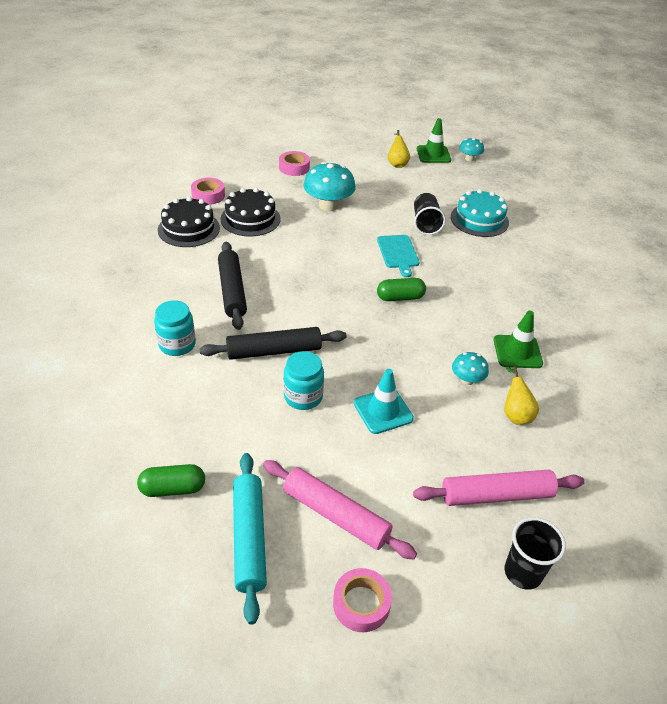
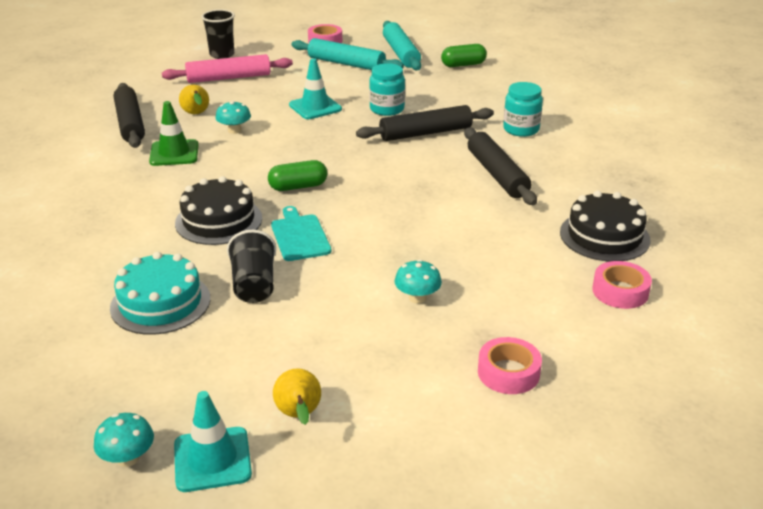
camera: 175 degrees right, 10 degrees down
(250, 219) = (528, 260): black cake -> black cake (218, 220)
(328, 205) = (417, 298): turquoise mushroom -> turquoise mushroom, size x0.54
(335, 515) = (346, 64): pink rolling pin -> turquoise rolling pin
(433, 154) = (212, 459): green traffic cone -> turquoise traffic cone
(582, 406) = (130, 123): none -> black rolling pin

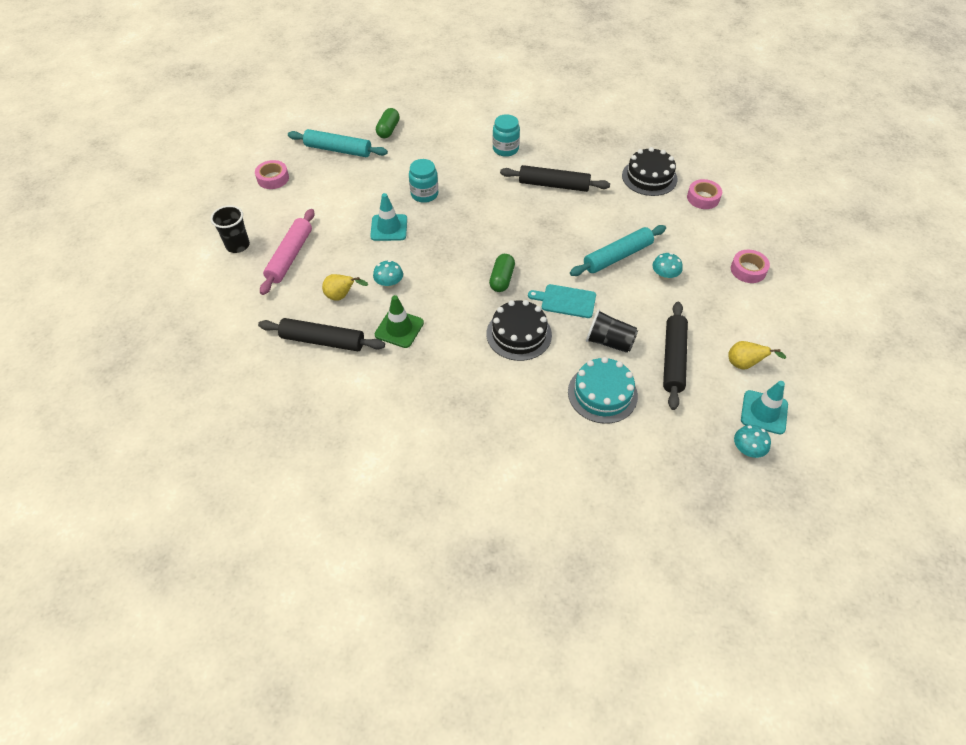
camera: 60 degrees left, 20 degrees up
(346, 64) = (328, 184): turquoise rolling pin -> turquoise rolling pin (617, 256)
(425, 133) = (475, 191): black rolling pin -> black rolling pin (673, 359)

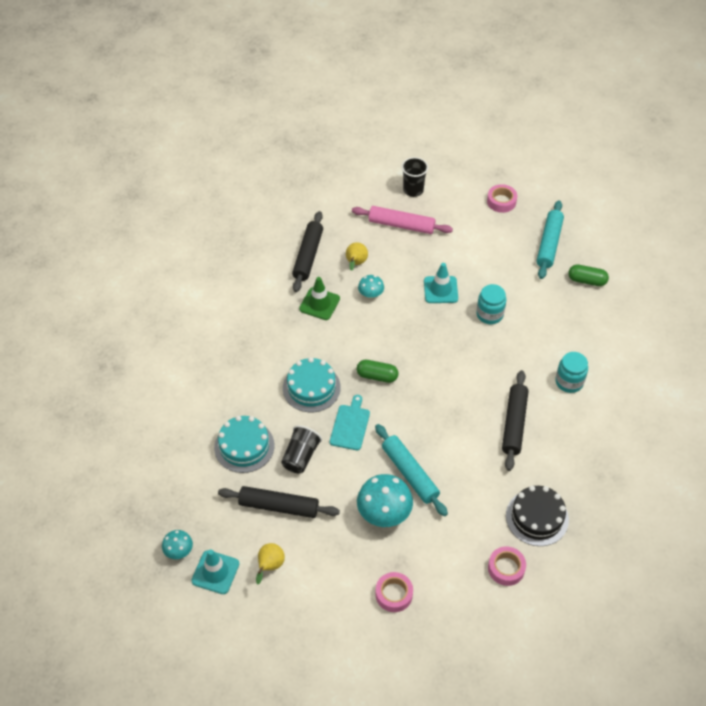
camera: 90 degrees right, 0 degrees up
(519, 334) = (311, 388): black cake -> turquoise cake
(664, 275) = (384, 513): turquoise mushroom -> turquoise mushroom, size x1.85

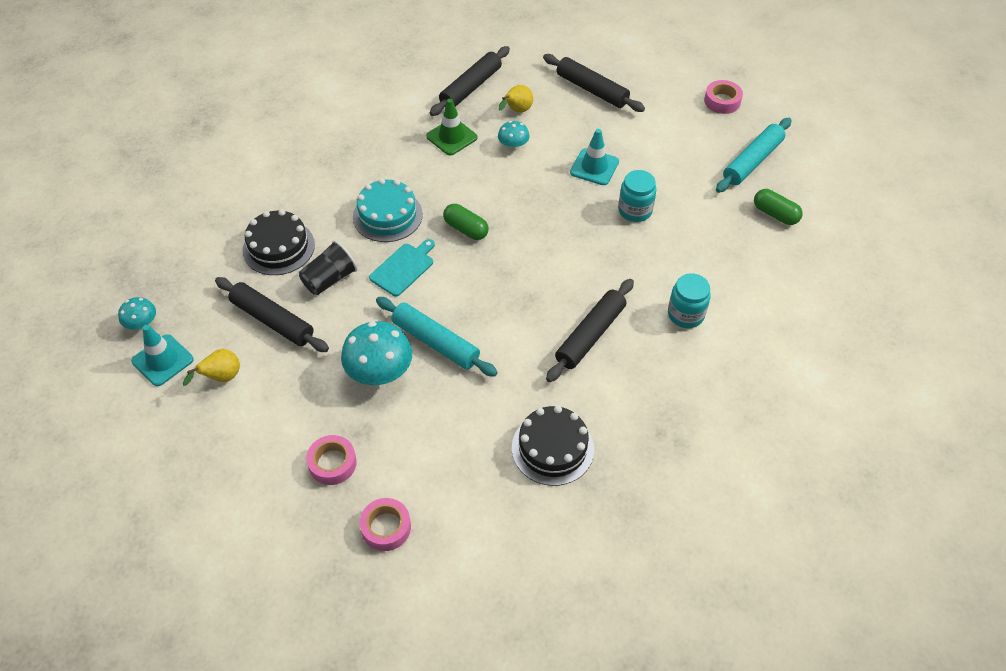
camera: 25 degrees right, 0 degrees up
(244, 446) = (278, 247): turquoise cake -> black cake
(401, 225) = (592, 89): pink rolling pin -> black rolling pin
(410, 473) = (435, 342): turquoise rolling pin -> turquoise rolling pin turned 45 degrees counterclockwise
(413, 190) = (627, 60): black cup -> none
(506, 568) = (479, 490): pink tape -> pink tape (386, 527)

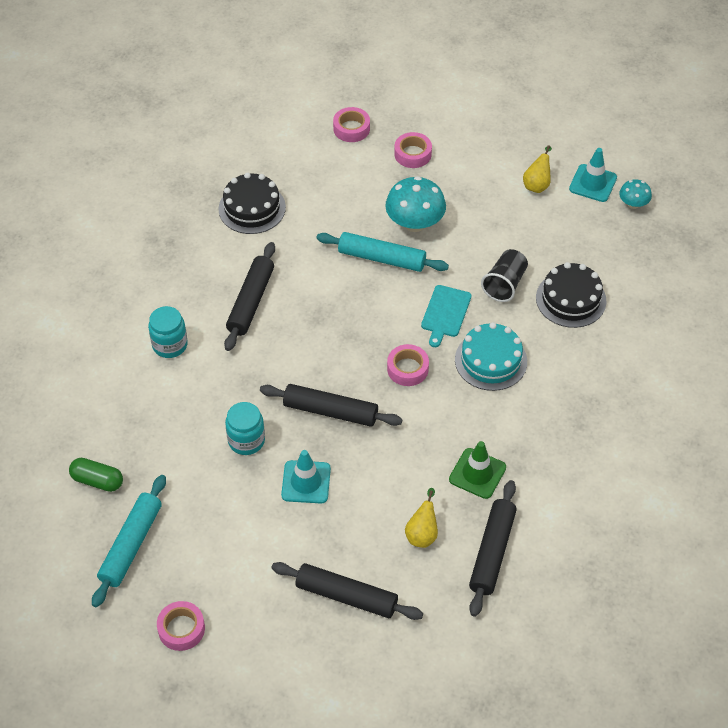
camera: 160 degrees right, 0 degrees up
(272, 320) = (529, 237): black rolling pin -> black rolling pin (330, 411)
(466, 229) = (407, 369): green capsule -> pink tape
(513, 146) = (405, 483): turquoise mushroom -> none

